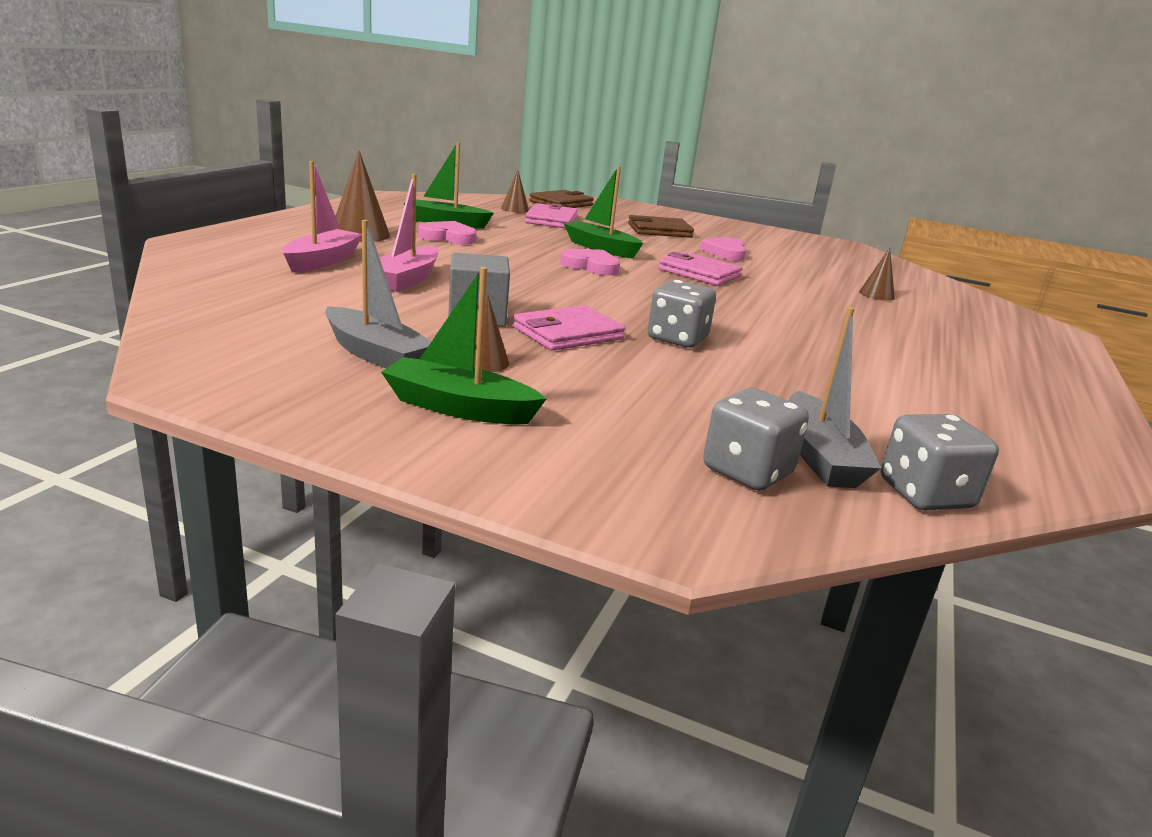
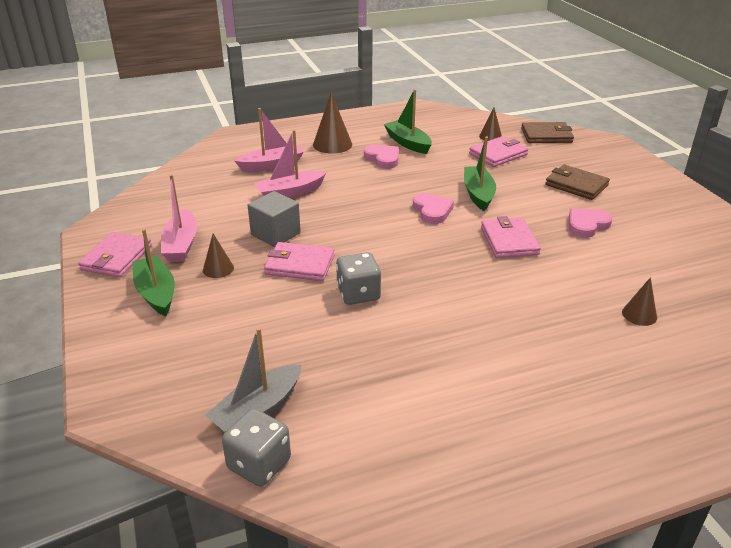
camera: 50 degrees right, 10 degrees up
(304, 393) = (116, 258): none -> pink wallet
(376, 354) = (181, 245): grey boat -> pink boat
(747, 471) = (202, 395): grey dice -> none

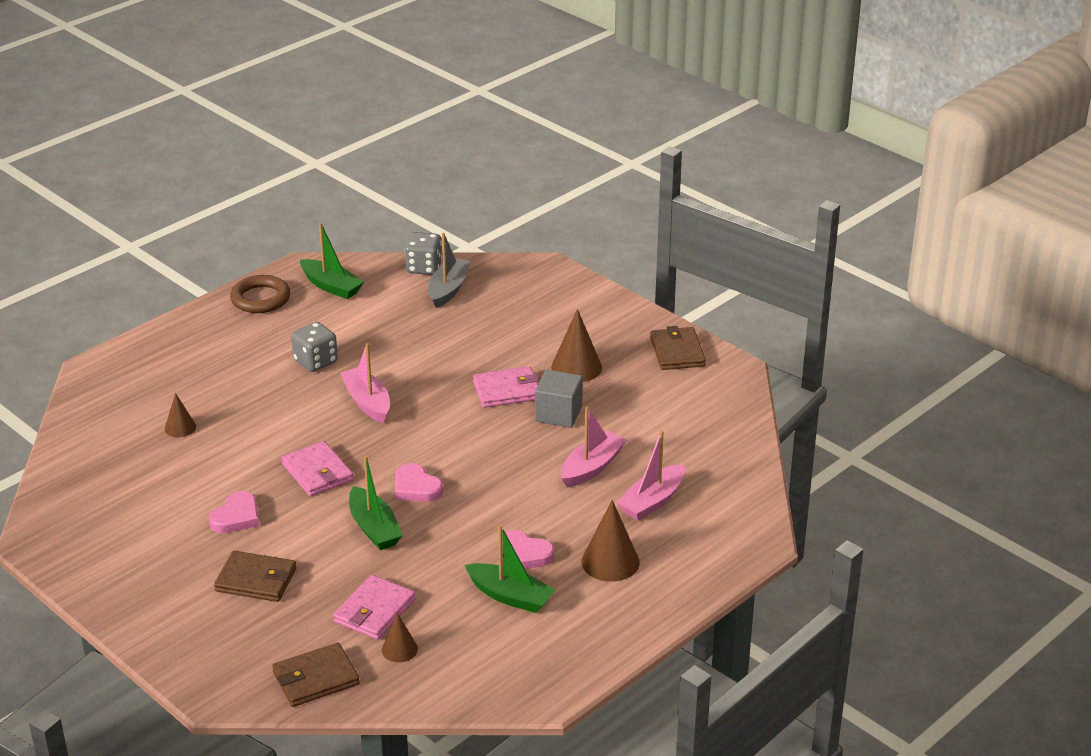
camera: 155 degrees right, 0 degrees up
(116, 258) = (677, 352): pink wallet -> brown wallet
(156, 293) = (604, 335): green boat -> green boat (331, 286)
(181, 245) = (635, 378): pink boat -> pink boat (367, 402)
(218, 269) = (576, 367): brown cone -> brown cone, size x1.70
(358, 294) = (434, 380): grey dice -> grey dice (315, 361)
(518, 483) = (260, 299): none -> brown ring

